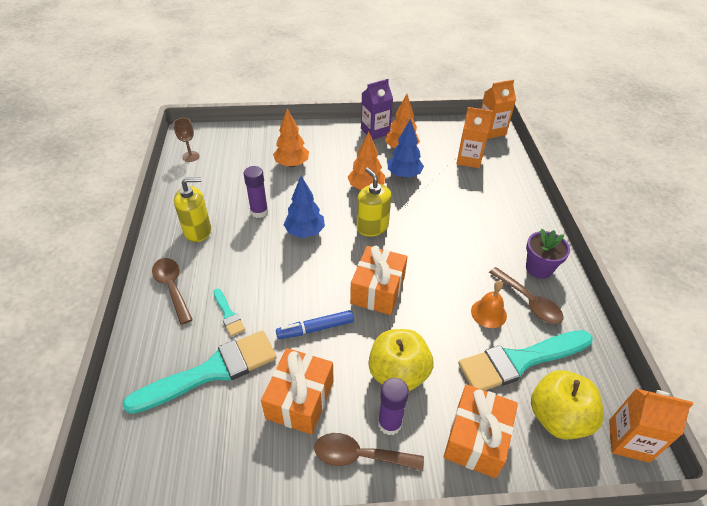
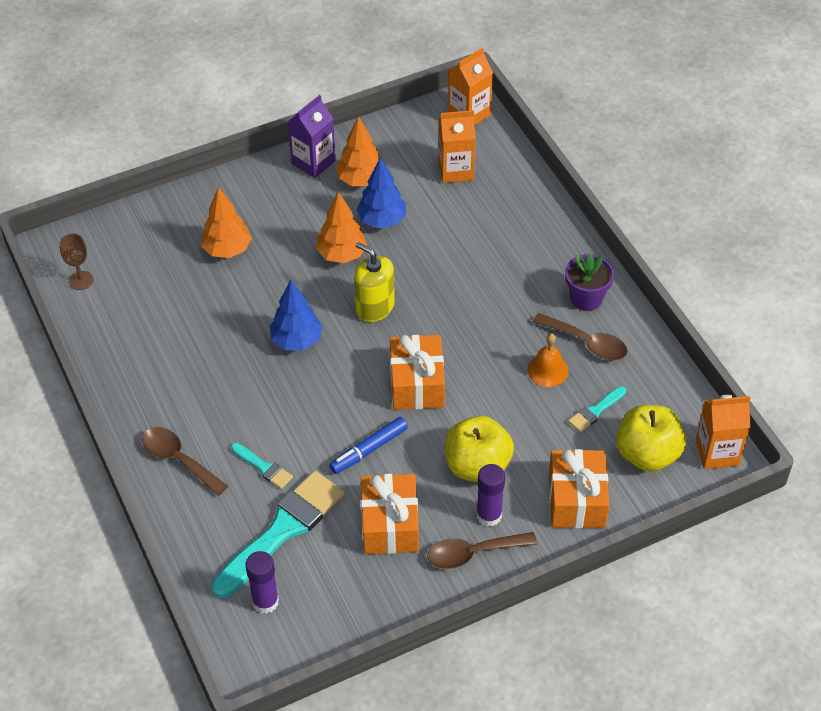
camera: 20 degrees left, 5 degrees up
(197, 231) = (162, 381): yellow soap dispenser -> none
(259, 212) = (224, 331): purple glue stick -> purple glue stick (265, 602)
(520, 361) = (595, 411): turquoise brush -> turquoise brush, size x0.45

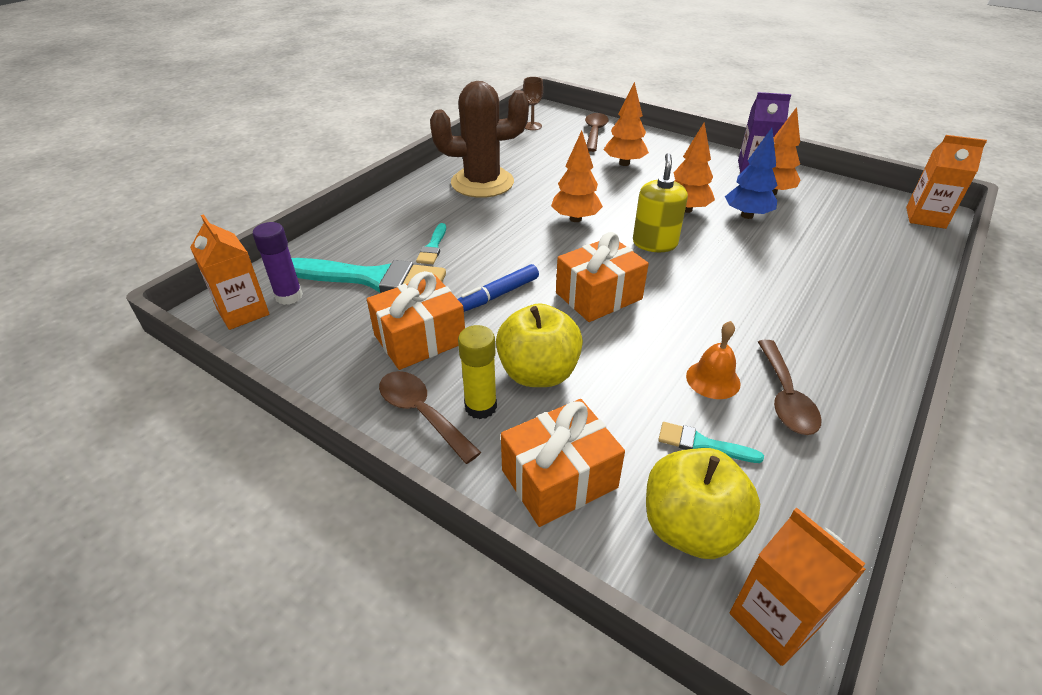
camera: 60 degrees right, 10 degrees down
(174, 380) = (482, 183): none -> brown cactus
(178, 459) = (410, 208): brown spoon -> brown spoon (594, 132)
(296, 341) = (575, 219): blue tree -> orange tree
(369, 449) = (498, 295): blue marker -> blue marker turned 60 degrees counterclockwise
(456, 170) = (856, 232): orange carton -> orange carton (243, 312)
(489, 515) = (480, 407): purple glue stick -> yellow glue stick
(586, 298) = (841, 373): purple flower pot -> none

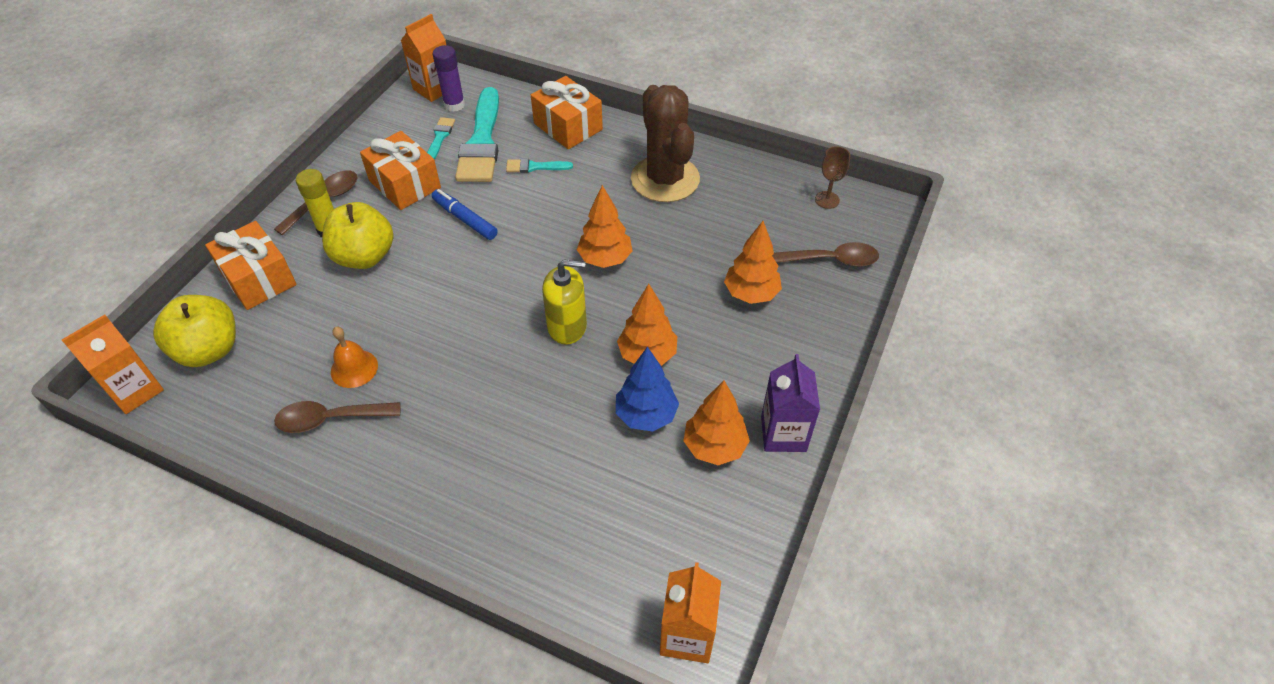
camera: 80 degrees right, 10 degrees up
(598, 296) = (469, 286): orange gift -> orange gift (568, 126)
(702, 444) = (282, 359): turquoise brush -> turquoise brush (440, 137)

